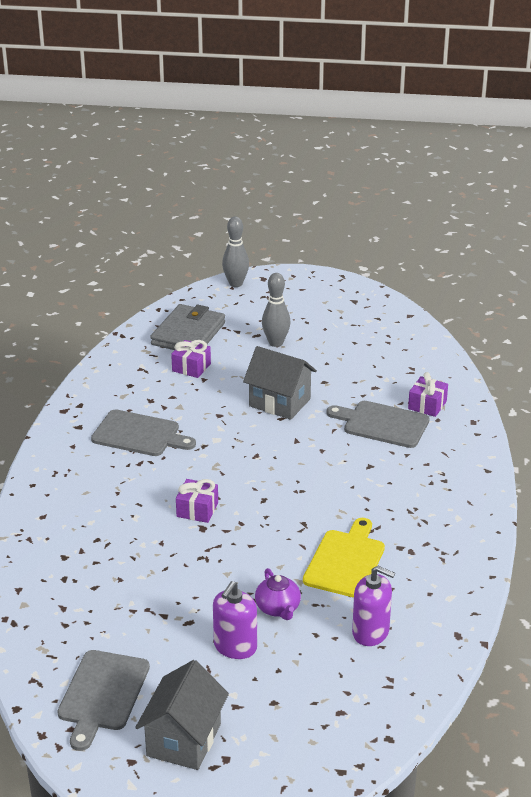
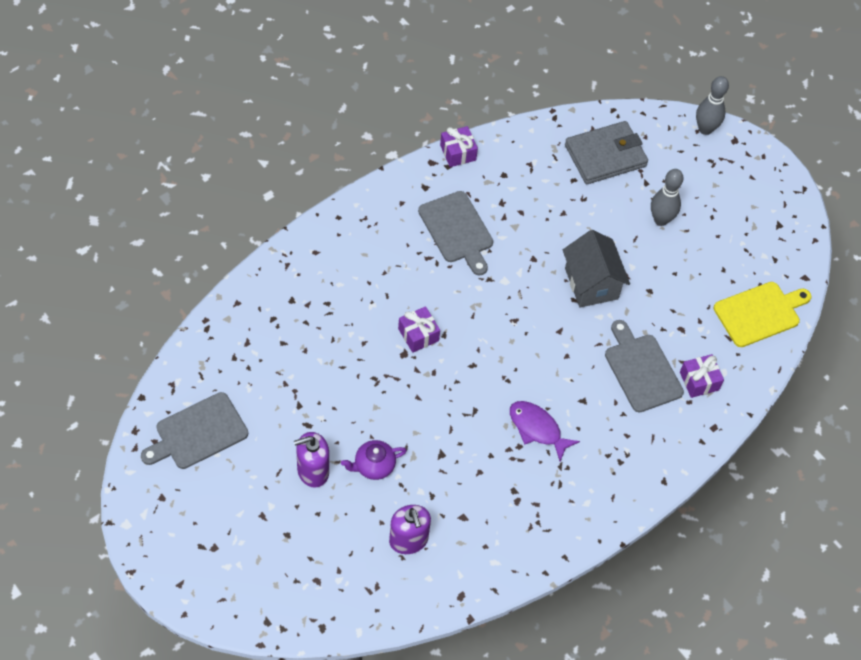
camera: 40 degrees right, 25 degrees up
(184, 740) = (206, 511): grey house -> none
(191, 367) = (568, 193): purple gift -> purple gift (458, 152)
(278, 608) = (373, 466): purple teapot -> purple teapot turned 45 degrees clockwise
(345, 561) = (463, 468): yellow cutting board -> yellow cutting board (759, 313)
(363, 502) = (537, 429): none -> purple fish

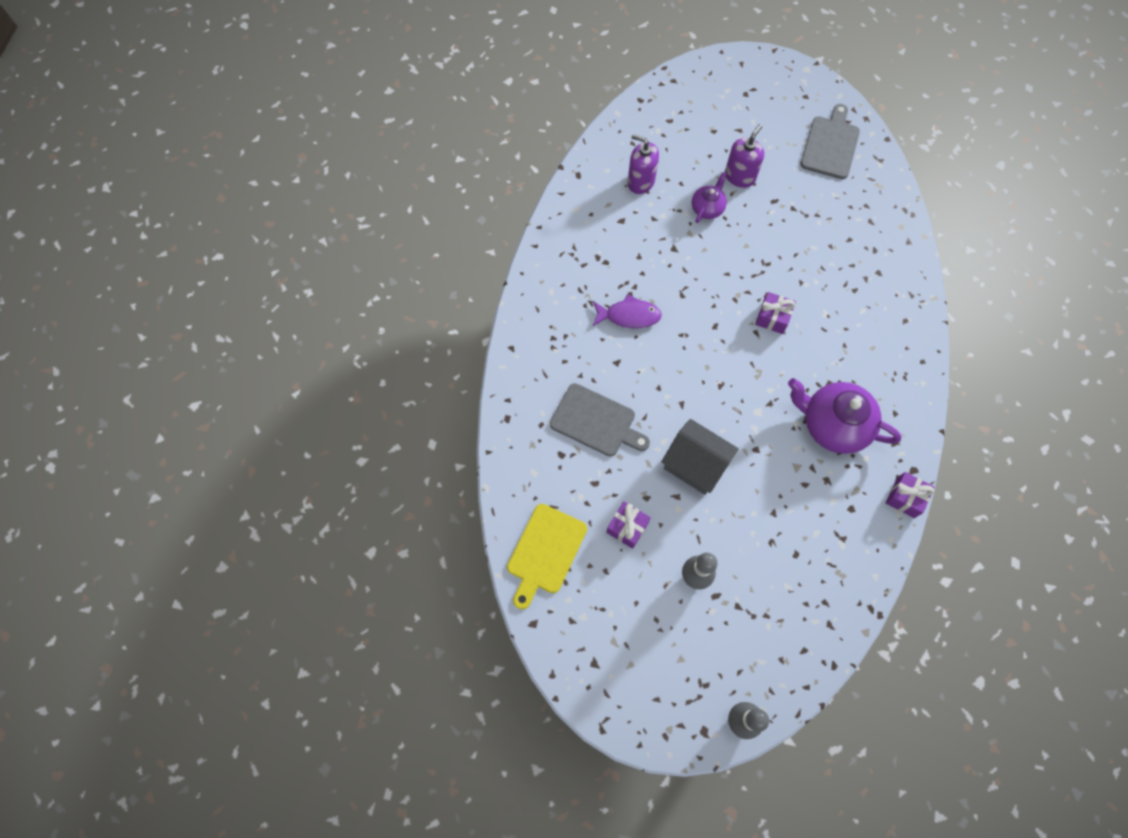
camera: 145 degrees right, 10 degrees up
(457, 230) = (833, 425): grey cutting board -> purple teapot
(605, 156) = (794, 605): grey wallet -> none
(699, 381) = (546, 448): purple gift -> purple gift (627, 527)

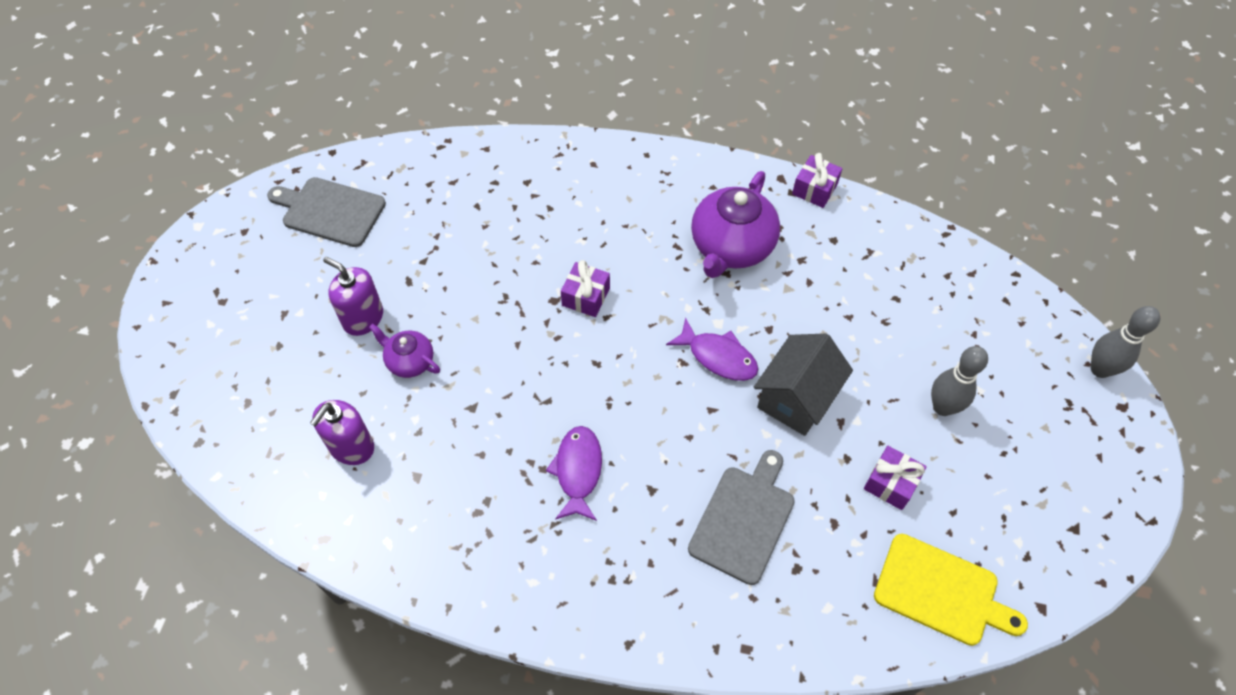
camera: 90 degrees left, 10 degrees down
(727, 410) = (718, 357): none -> purple fish

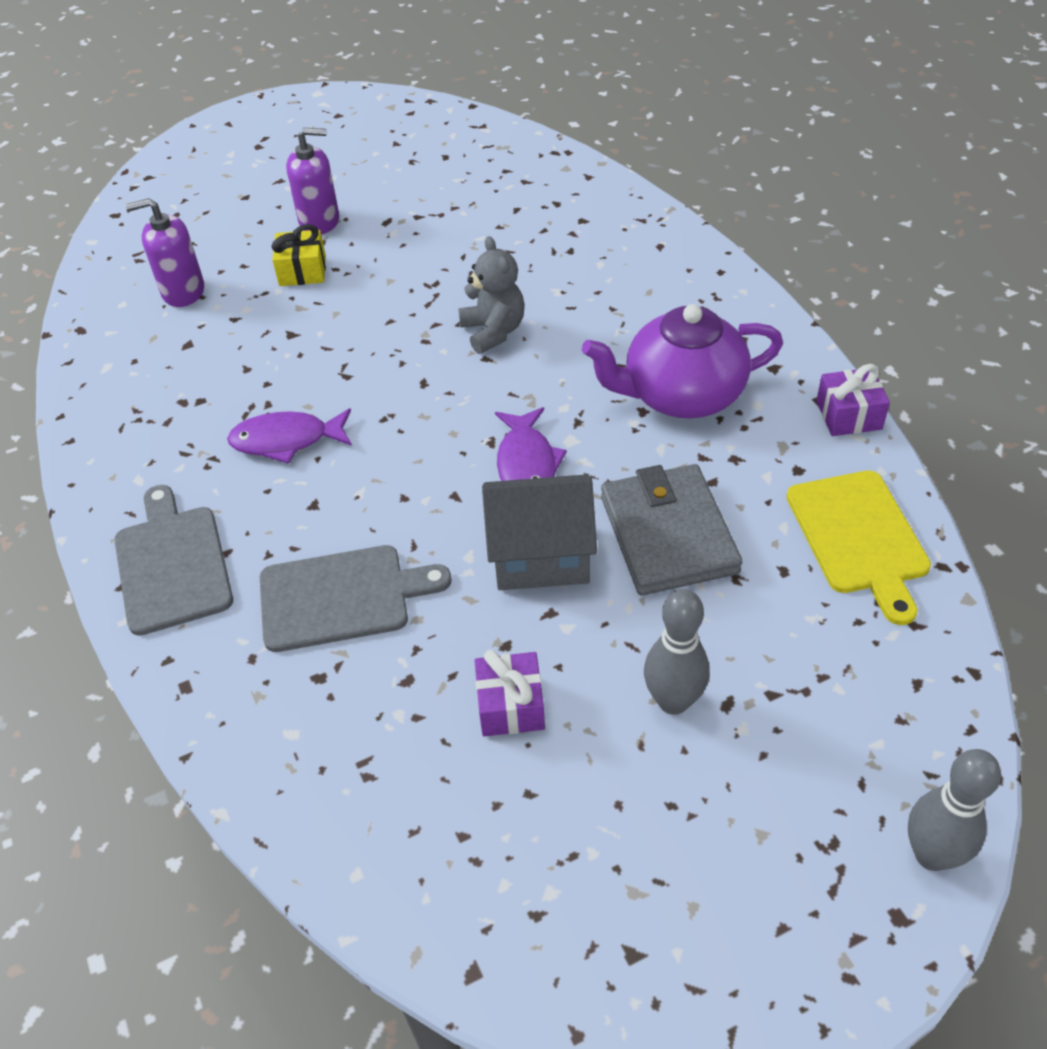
camera: 55 degrees right, 10 degrees down
(330, 211) = (409, 141): grey cutting board -> grey cutting board (172, 564)
(363, 318) = (319, 221): purple soap dispenser -> purple soap dispenser turned 90 degrees clockwise
(409, 361) = (302, 271): purple teapot -> yellow gift
(578, 471) = (286, 440): purple fish -> purple fish turned 150 degrees counterclockwise
(586, 297) = (493, 331): purple gift -> grey teddy bear
(830, 329) = (668, 535): none -> grey wallet
(941, 591) = (403, 839): yellow cutting board -> yellow cutting board (859, 537)

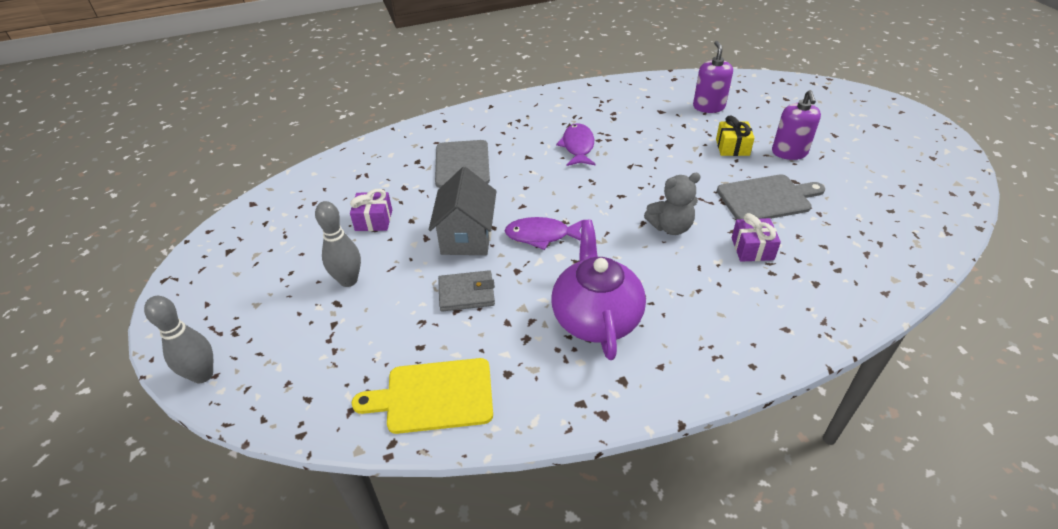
camera: 95 degrees right, 5 degrees down
(172, 564) = (499, 117): grey cutting board -> grey cutting board (767, 198)
(668, 535) = (466, 293): grey wallet -> grey wallet, size x0.62
(848, 415) = (560, 420): purple gift -> purple gift (752, 249)

